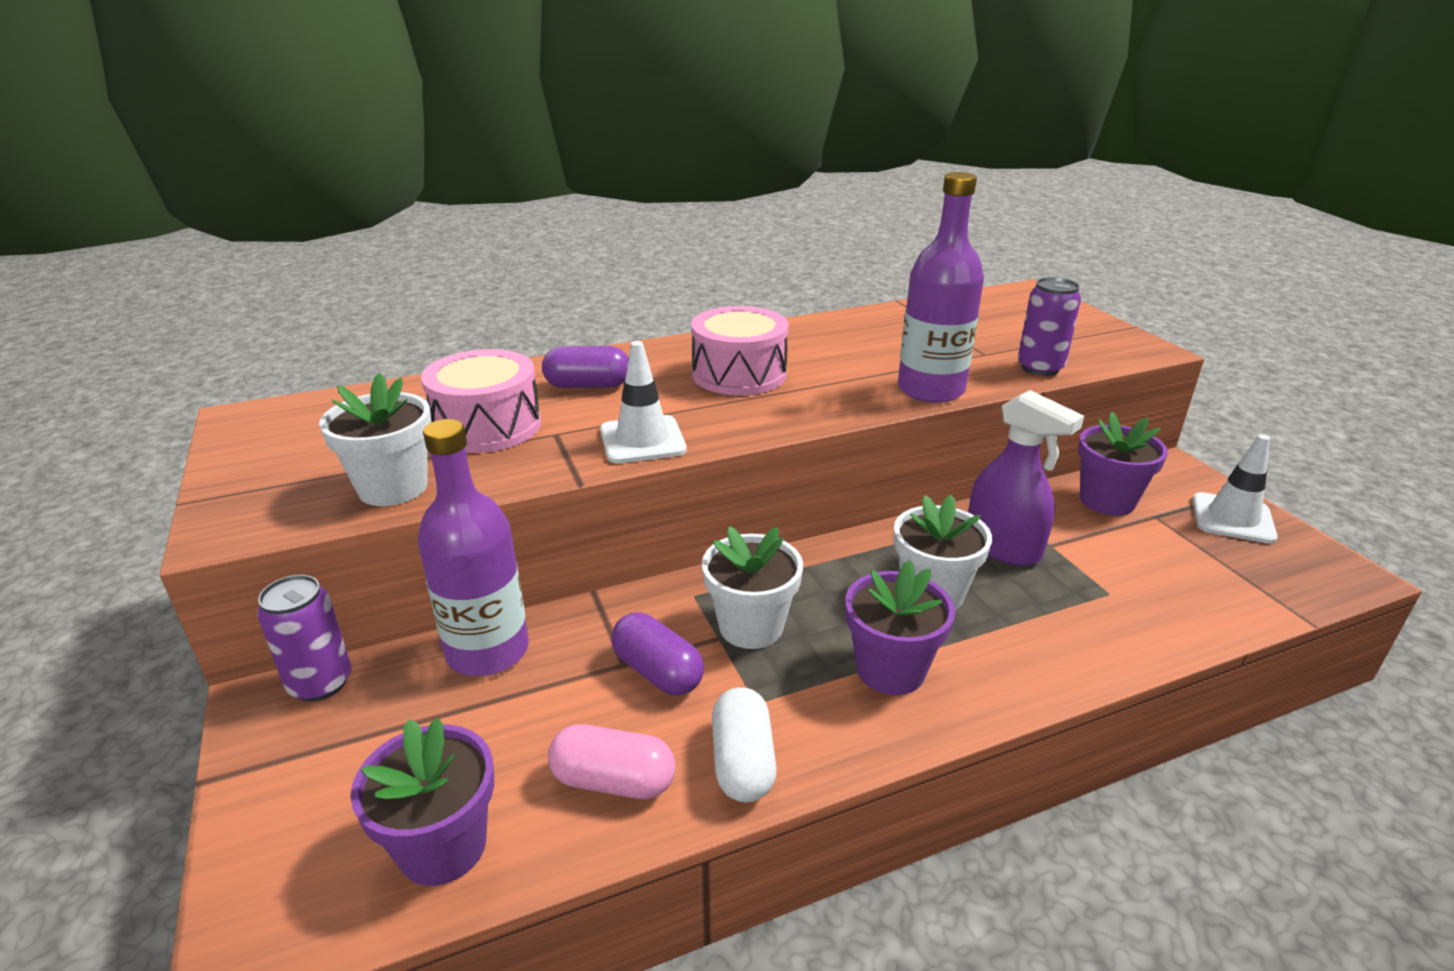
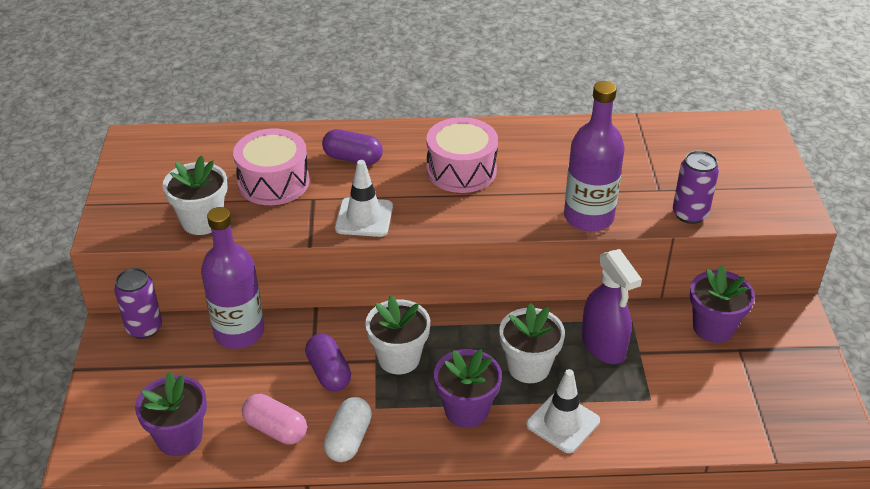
camera: 20 degrees right, 10 degrees up
(1232, 518) = (798, 367): white traffic cone -> white traffic cone (563, 423)

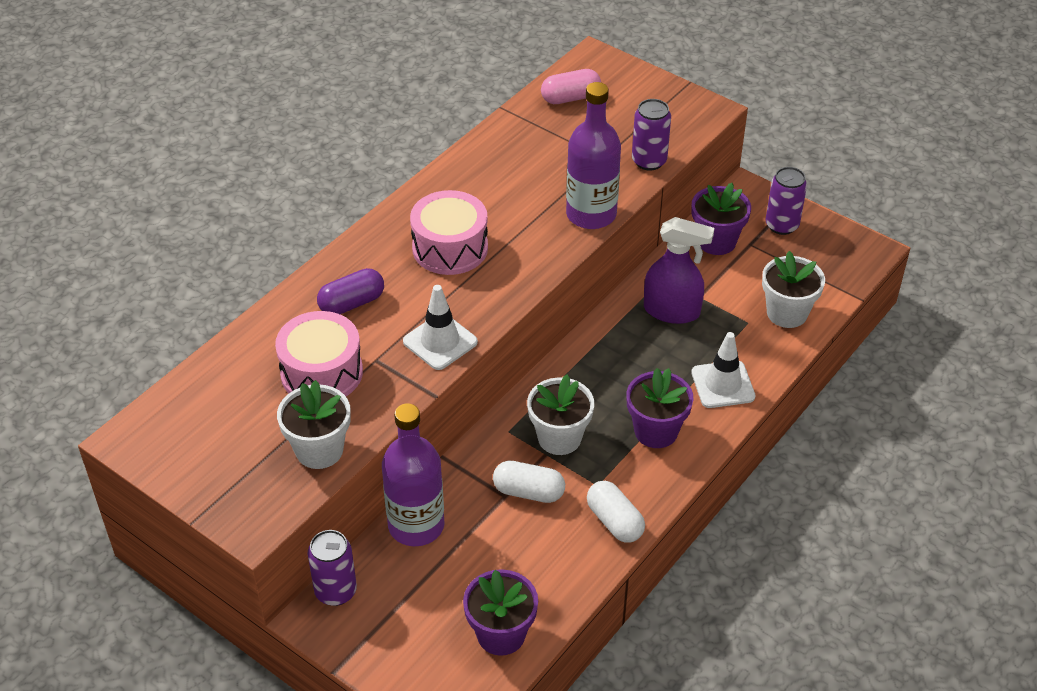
camera: 50 degrees left, 5 degrees up
(275, 429) = (557, 563): pink capsule -> pink capsule (570, 98)
(328, 373) = (528, 492): purple capsule -> white capsule
(528, 367) = (649, 367): white flower pot -> white flower pot (787, 313)
(788, 357) = (782, 225): none -> purple can

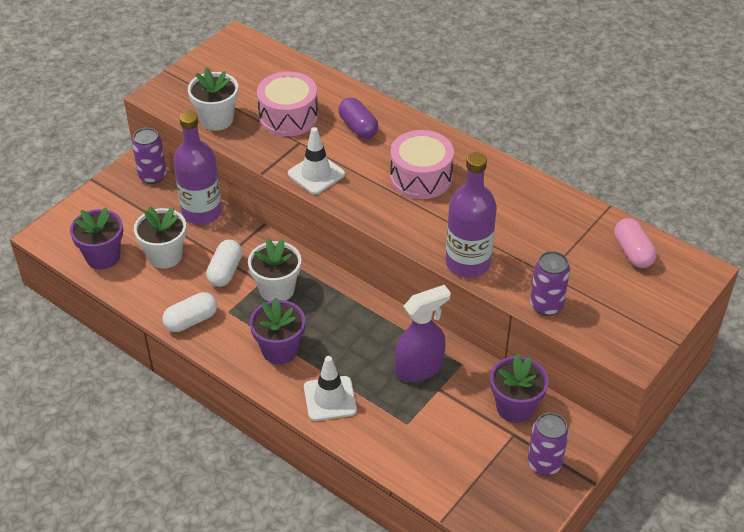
camera: 90 degrees right, 0 degrees up
(672, 311) = (419, 368): purple spray bottle -> purple spray bottle turned 135 degrees counterclockwise
(787, 313) = (419, 455): white flower pot -> white flower pot (165, 256)

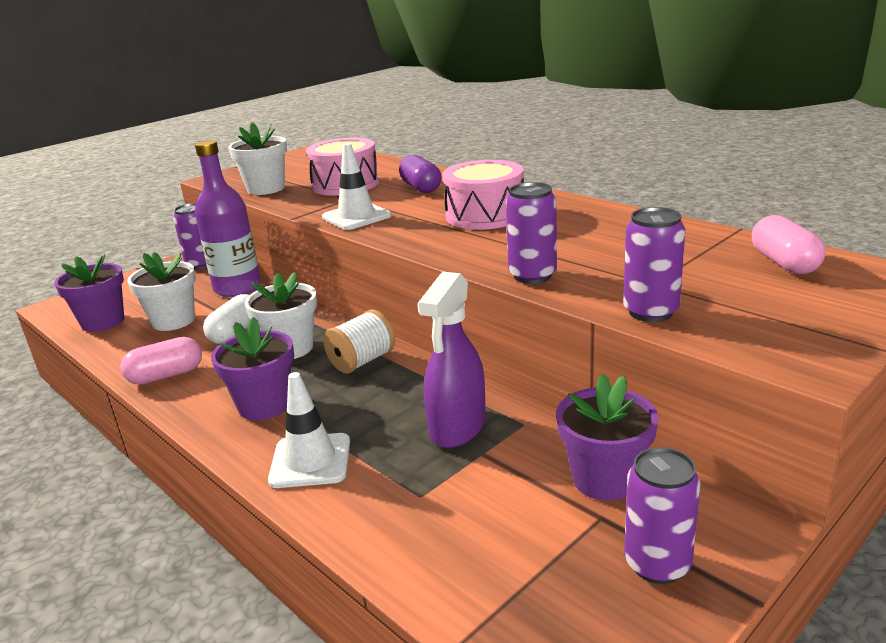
camera: 10 degrees right, 20 degrees down
(191, 320) = (166, 376): white capsule -> pink capsule
(337, 304) = (362, 361): none -> white spool
(419, 368) = (457, 428): purple spray bottle -> purple spray bottle turned 135 degrees clockwise
(468, 263) = (532, 276): purple bottle -> purple can

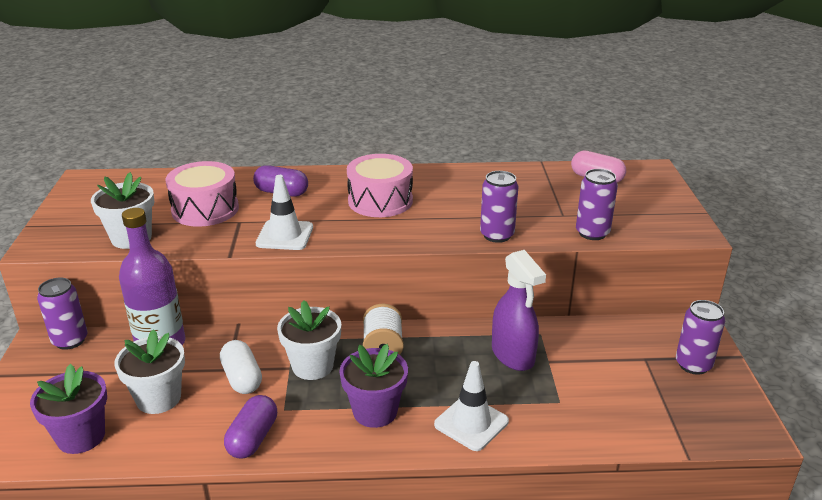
camera: 50 degrees left, 5 degrees up
(166, 376) = (253, 438): pink capsule -> purple capsule
(604, 479) = (619, 340): purple flower pot -> none

